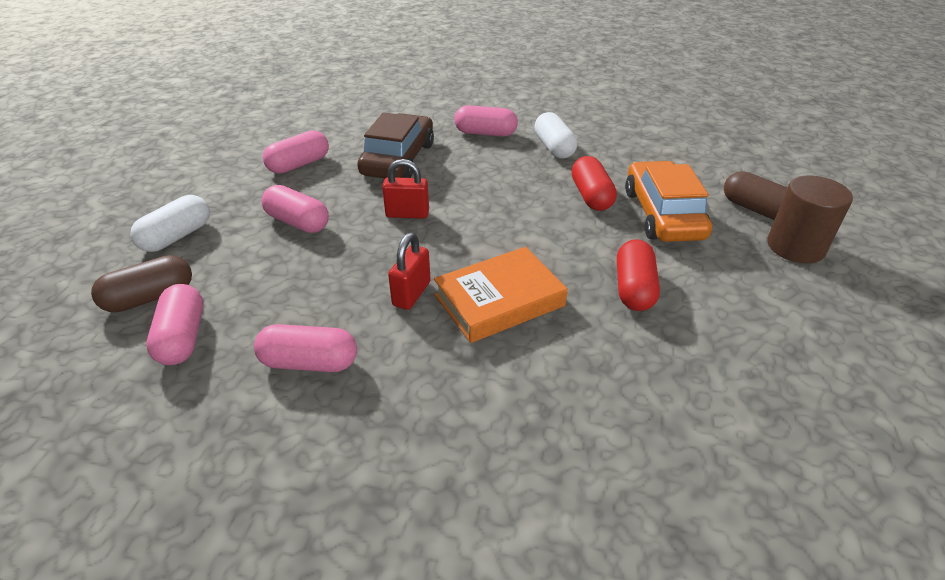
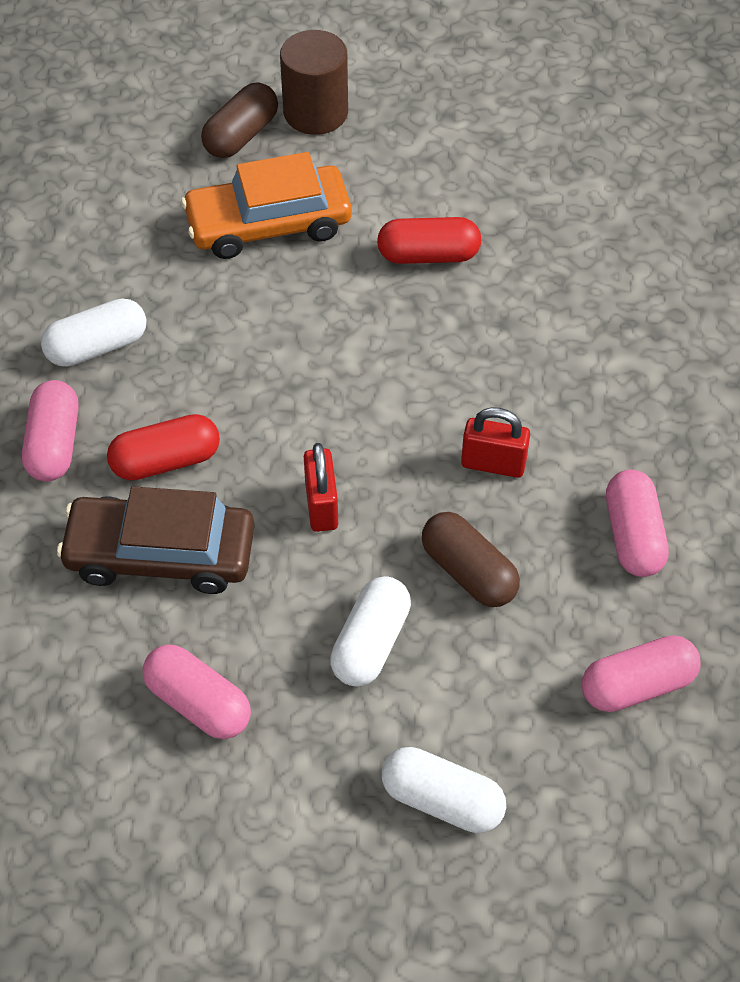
camera: 100 degrees left, 15 degrees up
(150, 298) = (581, 763): brown capsule -> brown capsule (469, 572)
(298, 222) = (370, 643): pink capsule -> white capsule
(499, 300) = (482, 375): orange book -> none
(591, 196) = (236, 297): red capsule -> red capsule (166, 461)

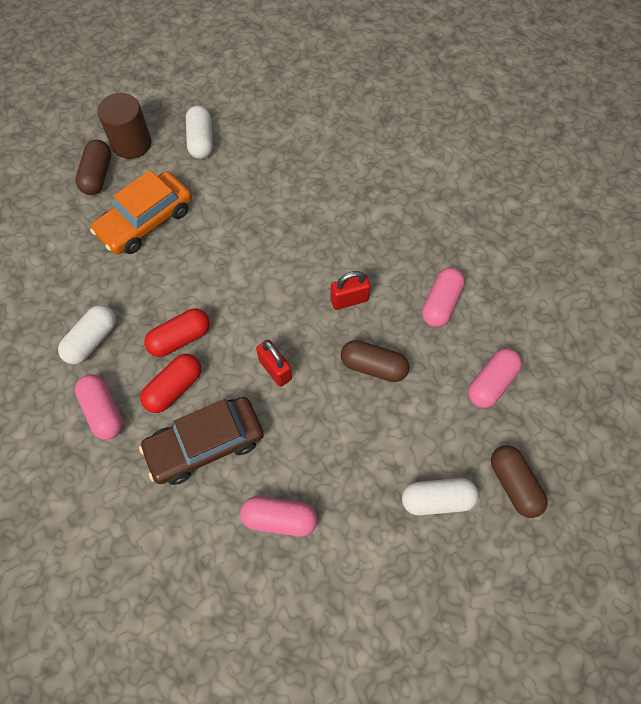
camera: 30 degrees left, 10 degrees up
(370, 643) = (348, 433): white capsule -> white capsule (201, 141)
(428, 255) = (244, 199): red capsule -> red capsule (180, 338)
(575, 843) = (514, 484): none -> brown capsule
(633, 535) = (441, 303): pink capsule -> pink capsule turned 60 degrees clockwise

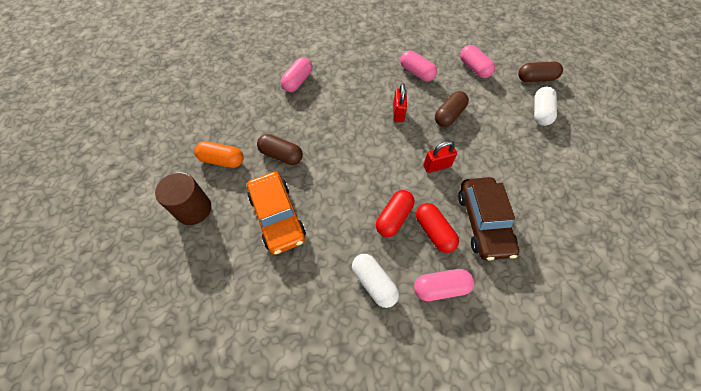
camera: 70 degrees left, 5 degrees down
(97, 175) = (211, 243): brown capsule -> brown capsule (281, 155)
(180, 338) = (394, 217): red capsule -> red capsule turned 45 degrees clockwise
(201, 141) = (222, 160): white capsule -> orange capsule
(279, 518) = (543, 192): pink capsule -> pink capsule (298, 81)

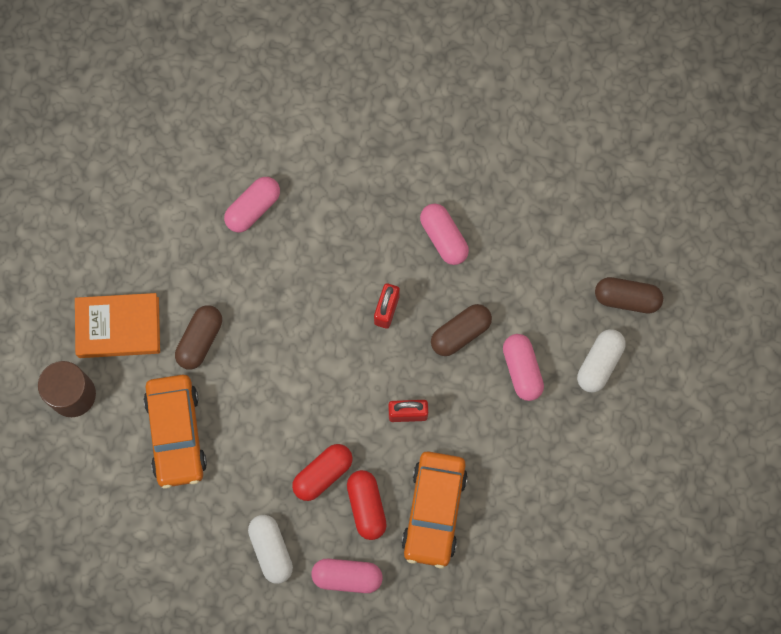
camera: 15 degrees right, 15 degrees up
(222, 160) = (119, 327): orange capsule -> orange book
(281, 155) = (200, 340): brown capsule -> brown capsule turned 75 degrees clockwise
(474, 68) = (539, 252): pink capsule -> pink capsule (522, 370)
(483, 222) = (434, 510): brown car -> orange car

